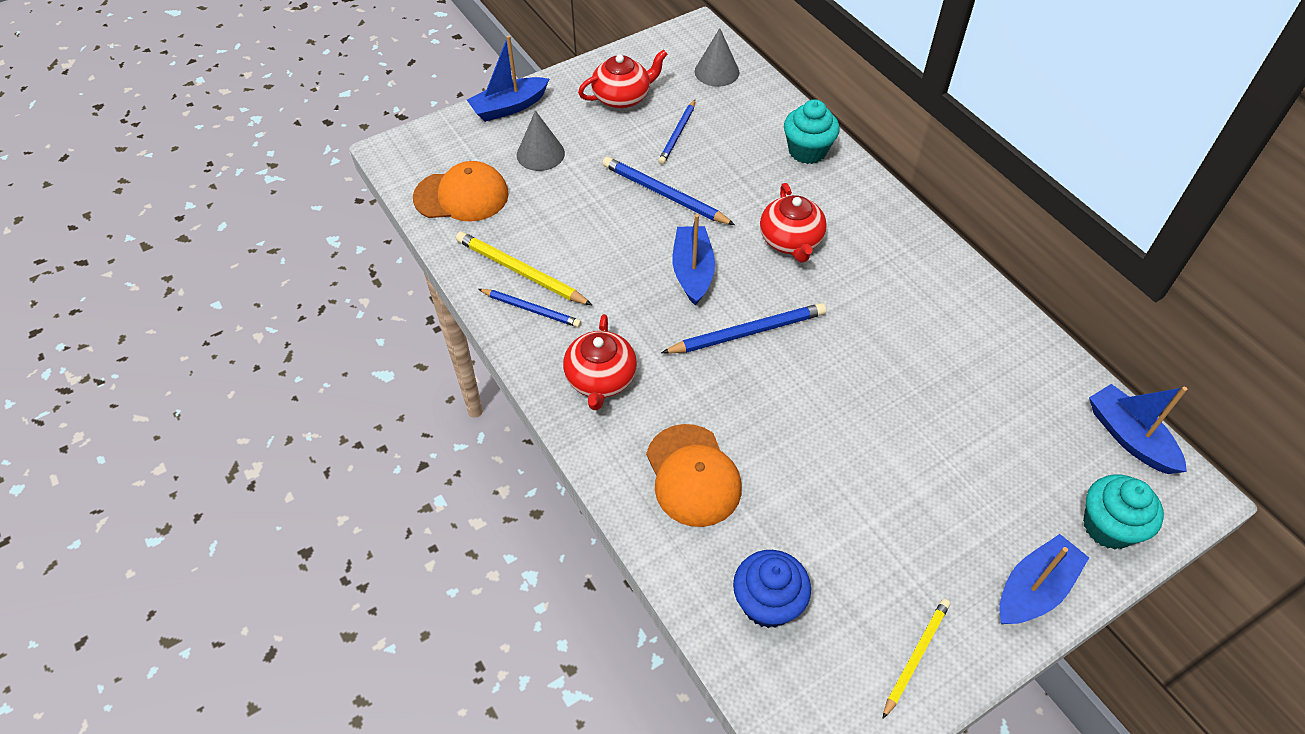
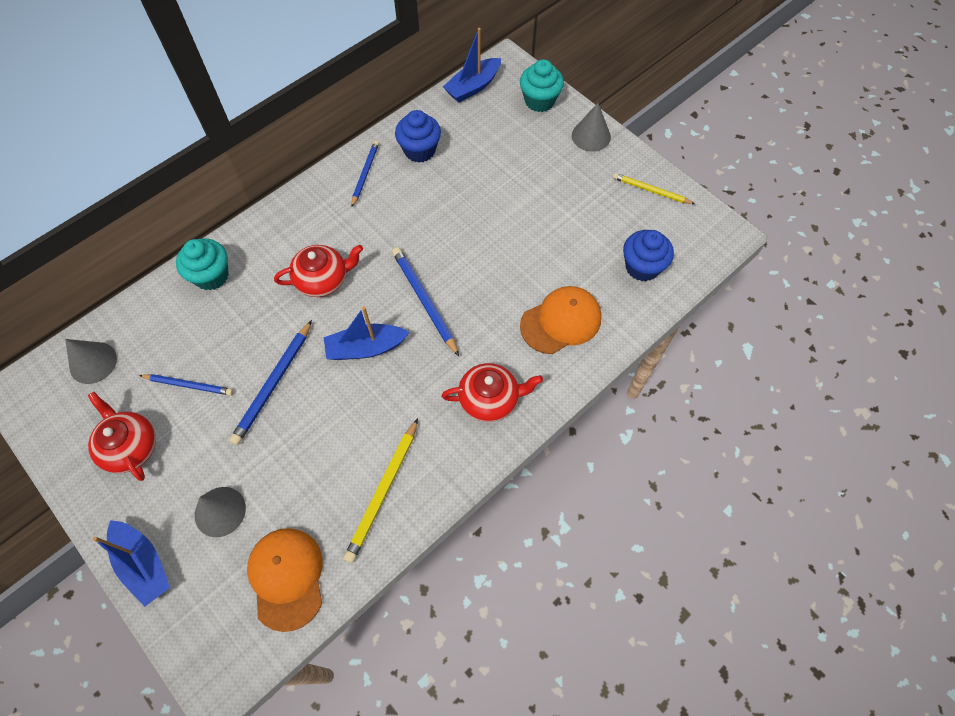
camera: 100 degrees left, 10 degrees up
(531, 309) = (426, 471): blue pencil -> blue pencil (365, 174)
(995, 355) = (419, 150): none -> blue cupcake
(1034, 589) = (591, 136): blue boat -> grey cone

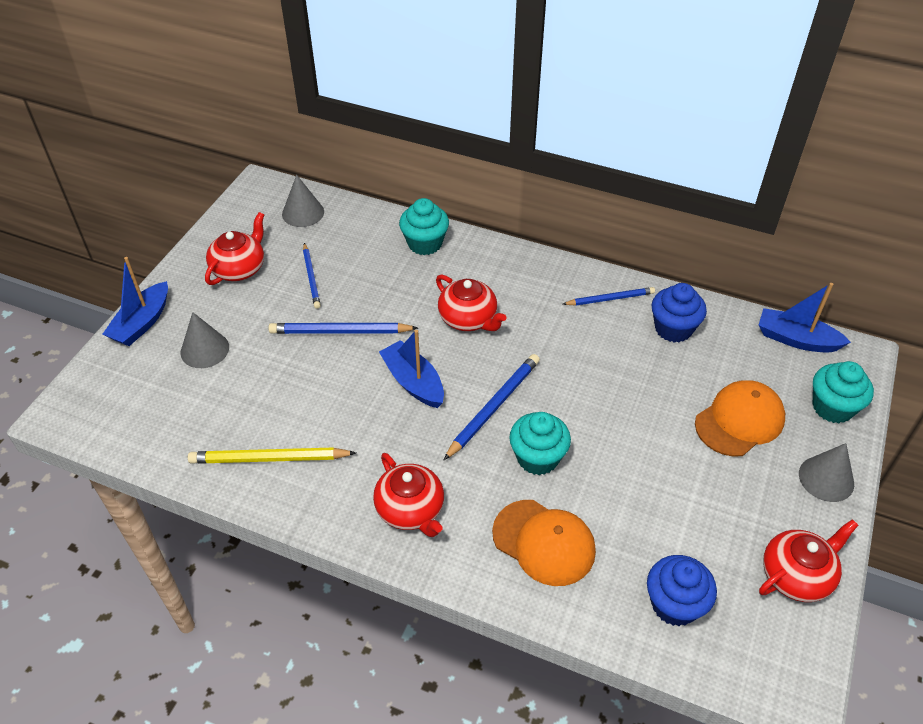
camera: 65 degrees right, 15 degrees down
(287, 578) = (160, 422): orange cap -> orange cap (739, 421)
(487, 292) = (537, 458): none -> turquoise cupcake
(651, 191) = (796, 575): yellow pencil -> red teapot

